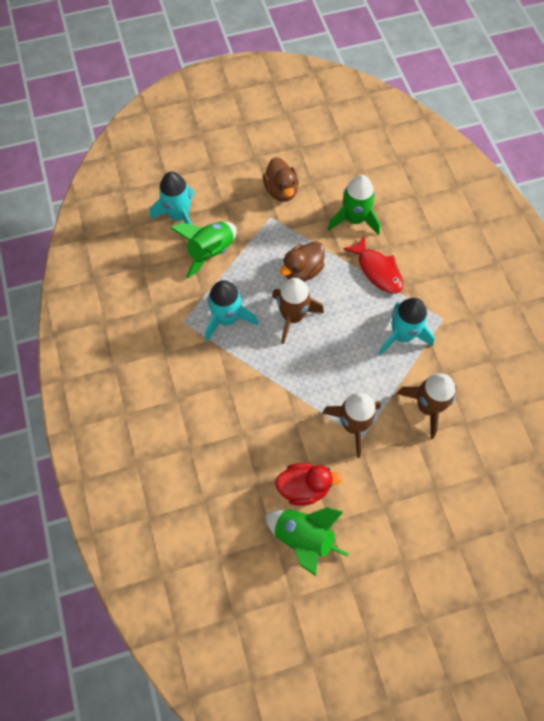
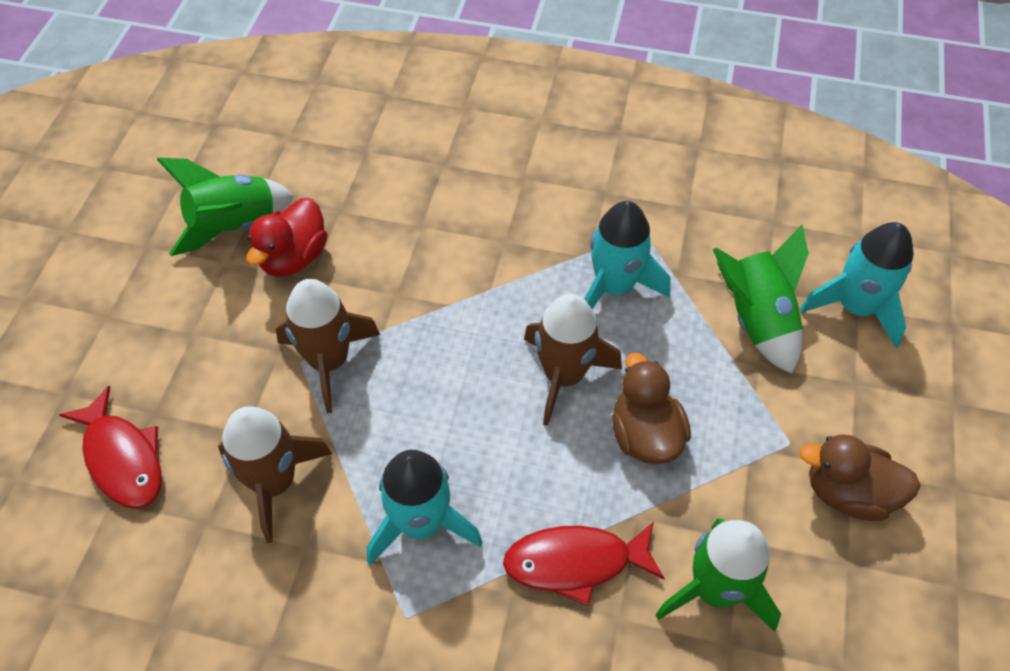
camera: 120 degrees right, 10 degrees down
(465, 485) = (122, 458): none -> red fish

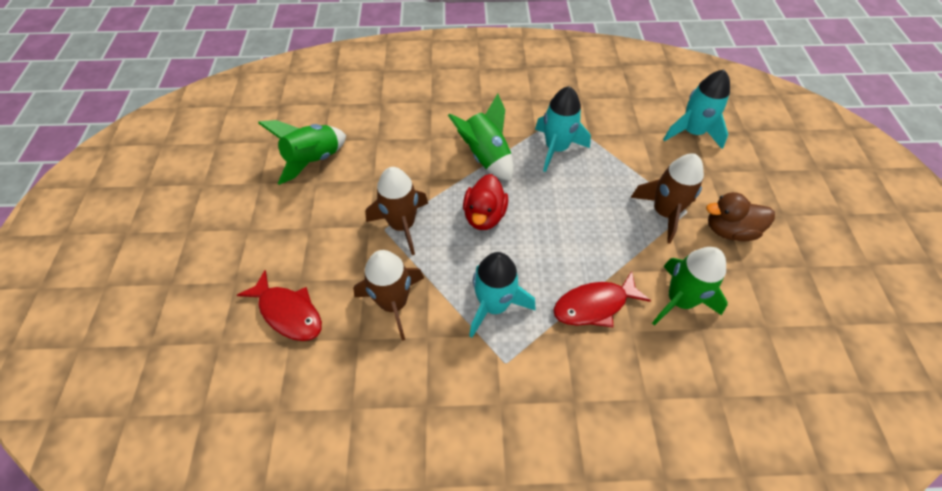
camera: 15 degrees left, 0 degrees up
(293, 257) = (358, 170): red duck -> red duck (484, 216)
(564, 376) = (546, 203): brown rocket -> brown rocket (664, 212)
(645, 435) = (606, 225): brown duck -> none
(756, 320) = (642, 150): green rocket -> green rocket (486, 157)

